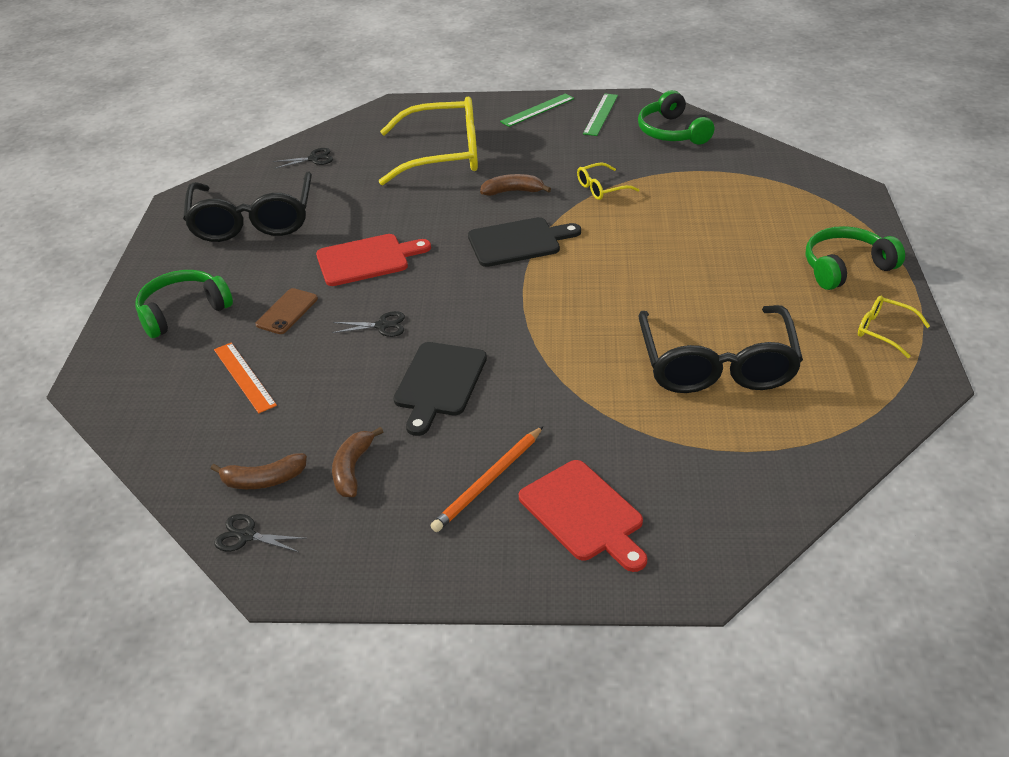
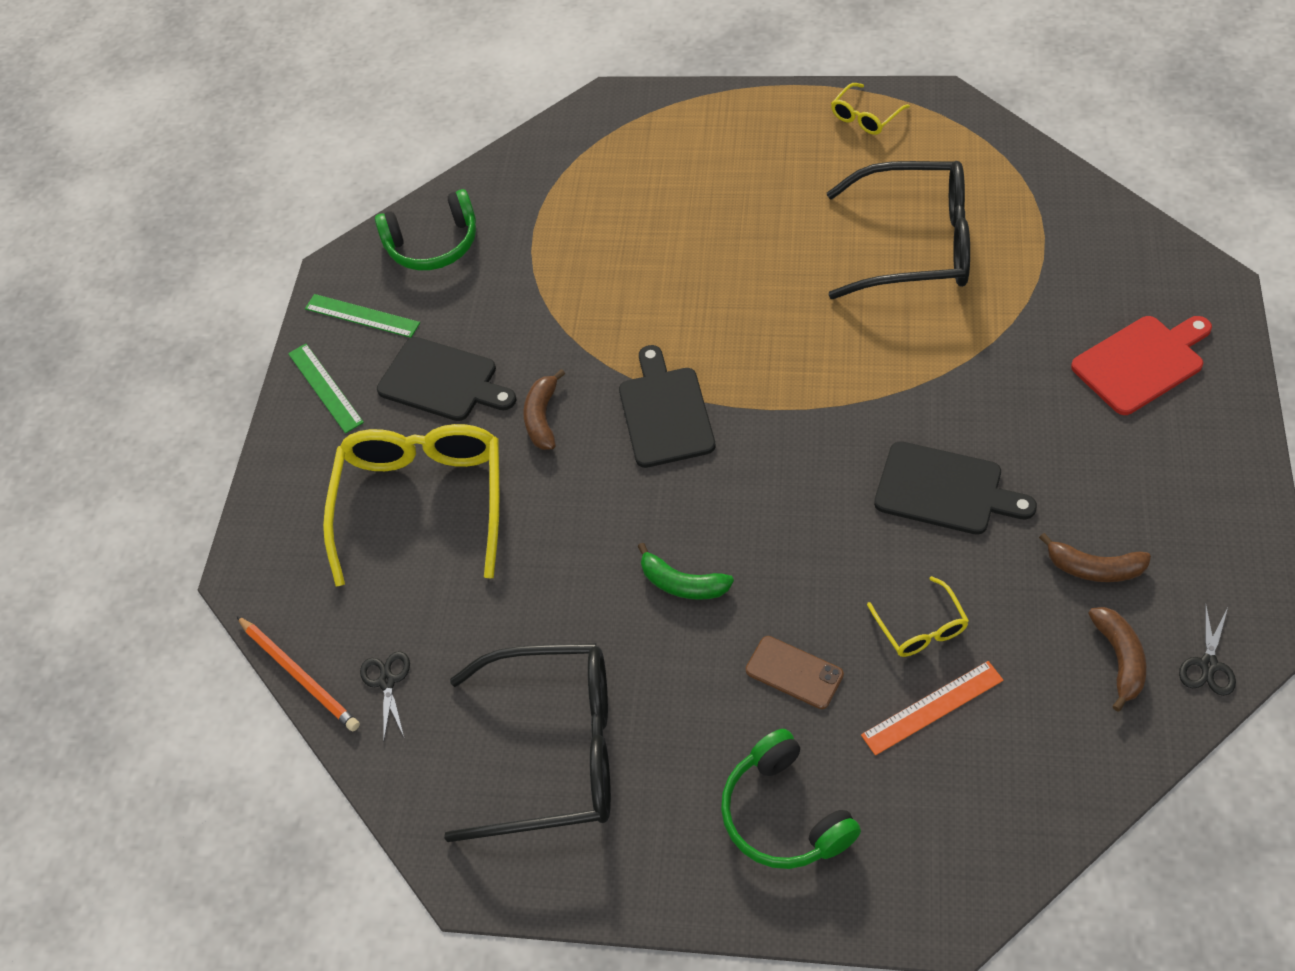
camera: 80 degrees left, 15 degrees up
(367, 260) = (682, 583): red cutting board -> green banana
(382, 326) = (832, 555): black scissors -> none
(488, 481) = (1103, 440): orange pencil -> orange pencil (299, 675)
(544, 150) = (442, 381): none -> black cutting board
(601, 188) = (555, 323): yellow glasses -> yellow glasses (921, 627)
(846, 268) = (756, 128): green headphones -> none

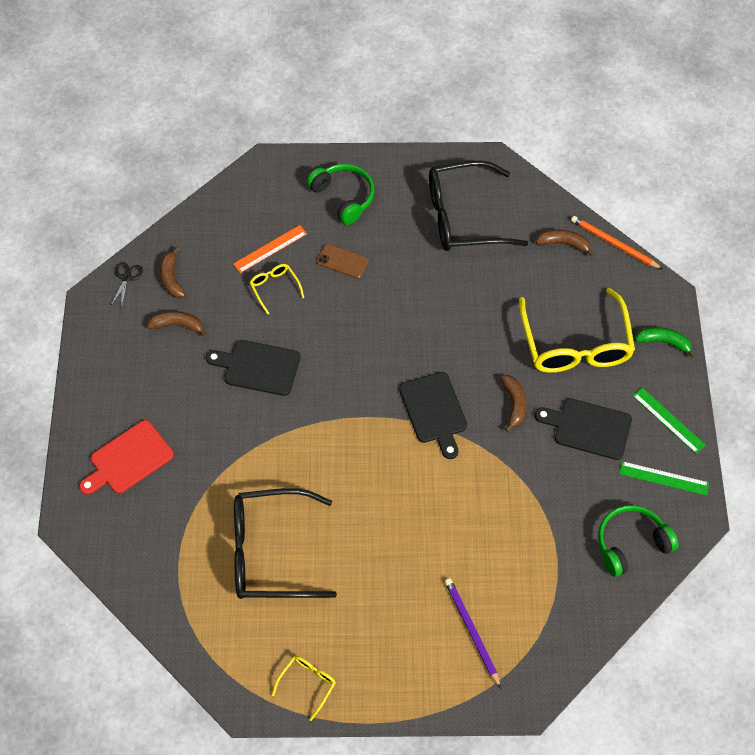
camera: 165 degrees right, 5 degrees up
(387, 681) = (563, 244): black scissors -> brown banana
(658, 162) = (471, 631): none -> purple pencil
(682, 583) = (408, 304): green banana -> green banana (663, 342)

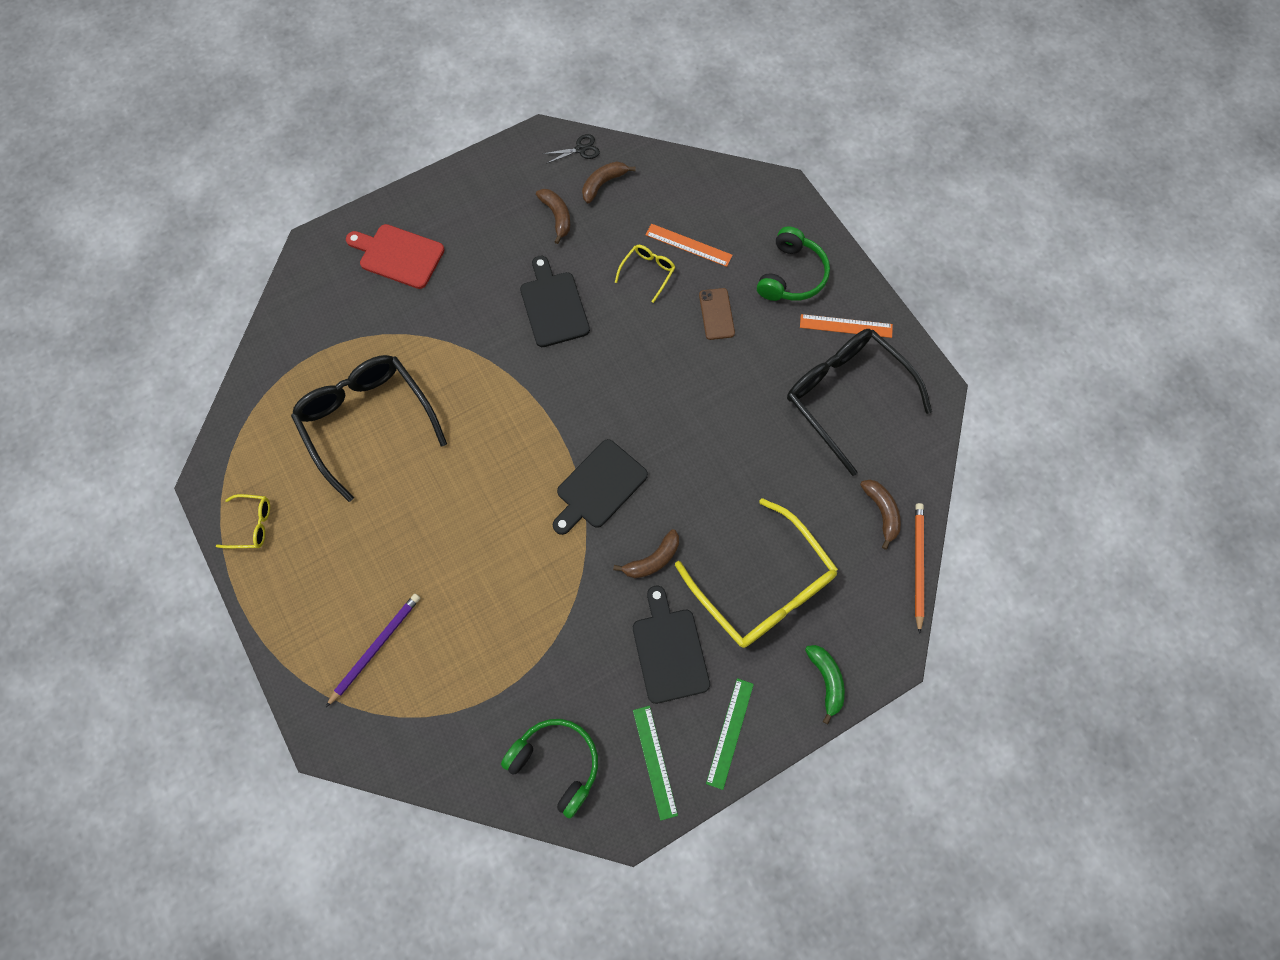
camera: 60 degrees right, 10 degrees up
(408, 186) = (846, 326): none -> orange ruler
(575, 344) = (763, 586): yellow glasses -> yellow glasses turned 90 degrees counterclockwise

